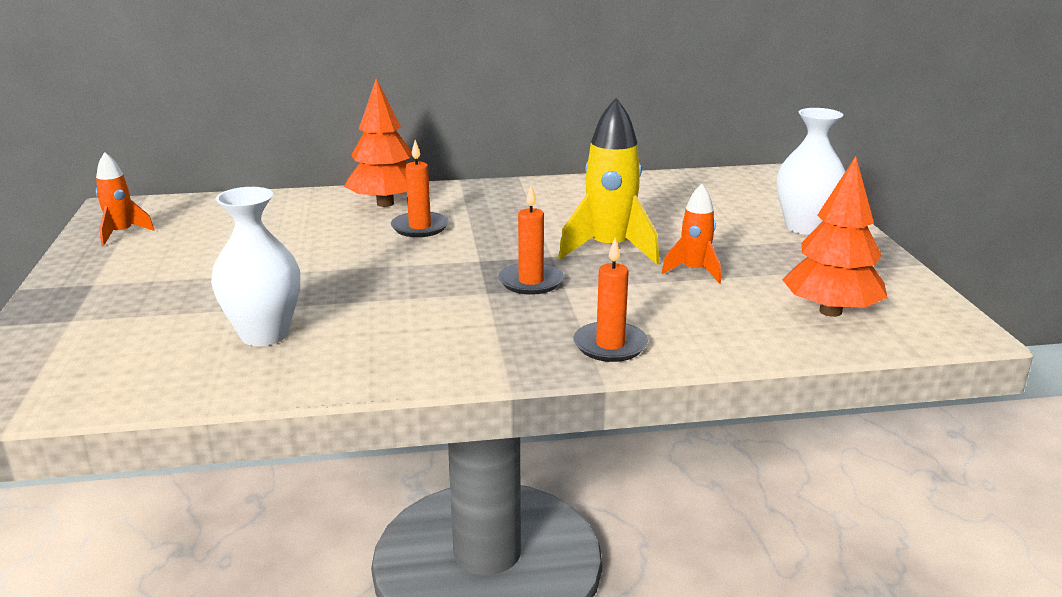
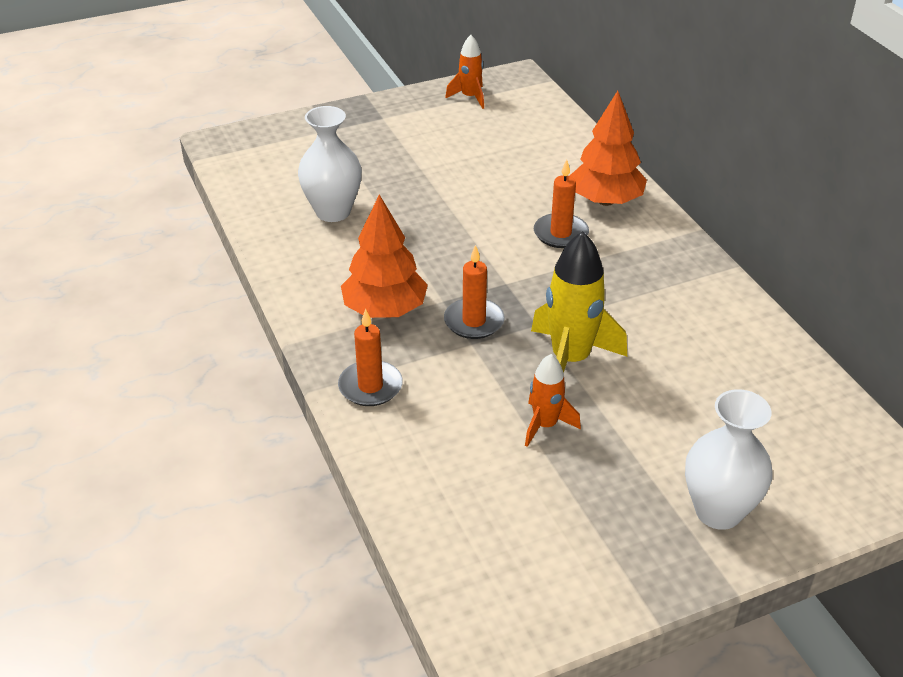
camera: 75 degrees right, 15 degrees up
(830, 311) = (491, 534): orange tree -> orange tree (385, 310)

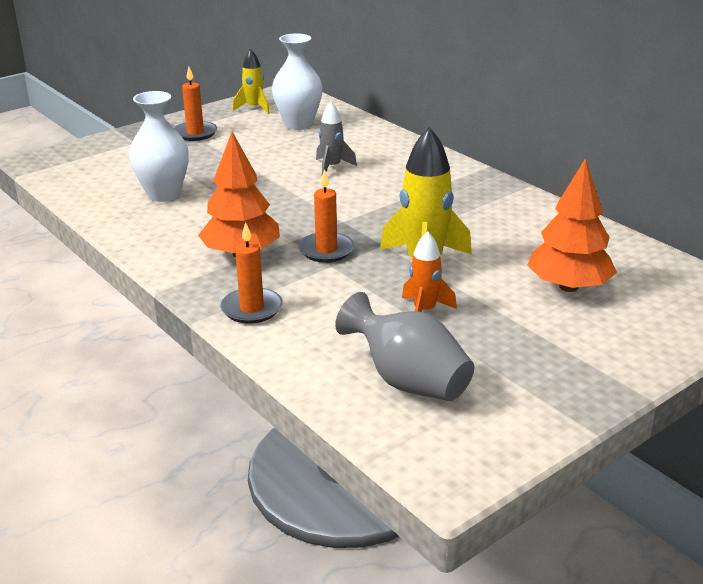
camera: 15 degrees left, 10 degrees down
(470, 97) = (254, 108): orange rocket -> yellow rocket
(492, 514) = (408, 381): none -> grey vase
(523, 202) = (332, 167): none -> grey rocket
(560, 233) = (374, 183): orange candle -> orange candle (195, 133)
(605, 200) = (401, 158): orange tree -> orange tree (568, 287)
(718, 511) = (603, 345): white vase -> white vase (298, 124)

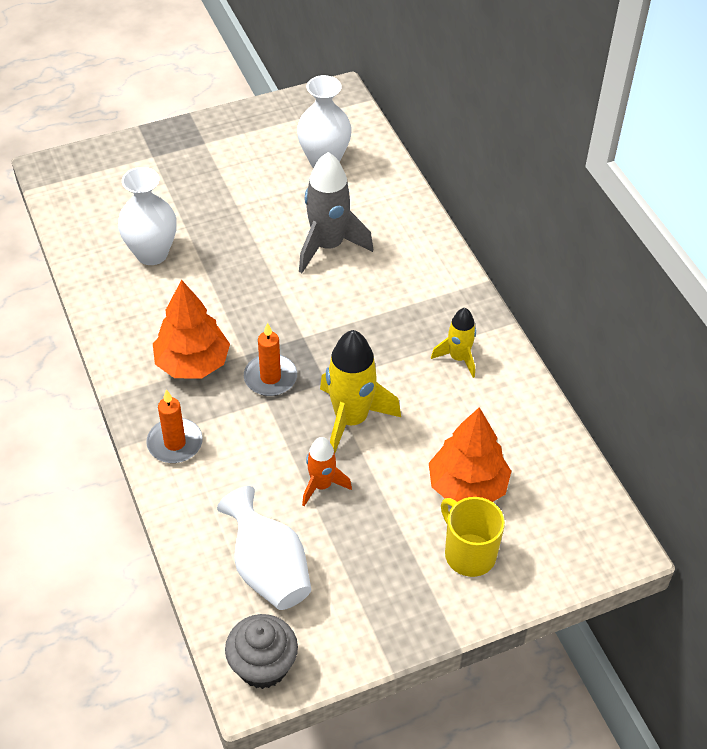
camera: 15 degrees right, 20 degrees up
(195, 133) = (215, 154): orange candle -> none
(254, 108) = (290, 119): yellow rocket -> yellow rocket (458, 358)
(332, 167) = (328, 246): grey rocket -> grey rocket, size x1.74
(408, 381) = (268, 569): grey vase -> white vase
(451, 459) = (263, 666): none -> grey cupcake
(606, 330) = (468, 553): none -> yellow mug

